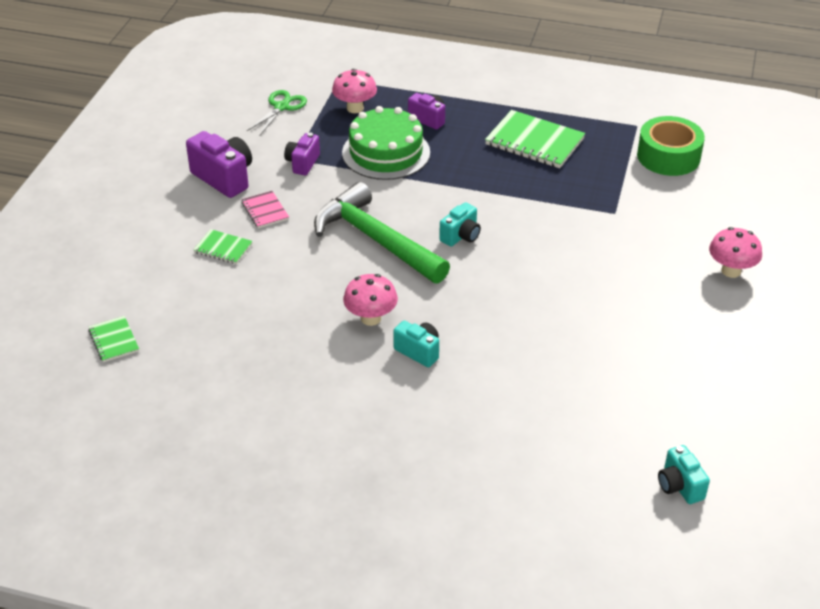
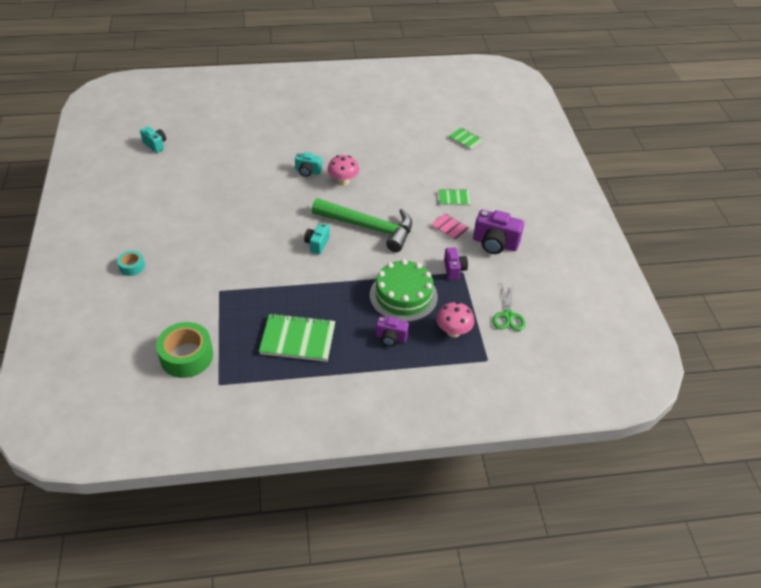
camera: 155 degrees right, 5 degrees up
(731, 271) = (132, 266): pink mushroom -> turquoise tape

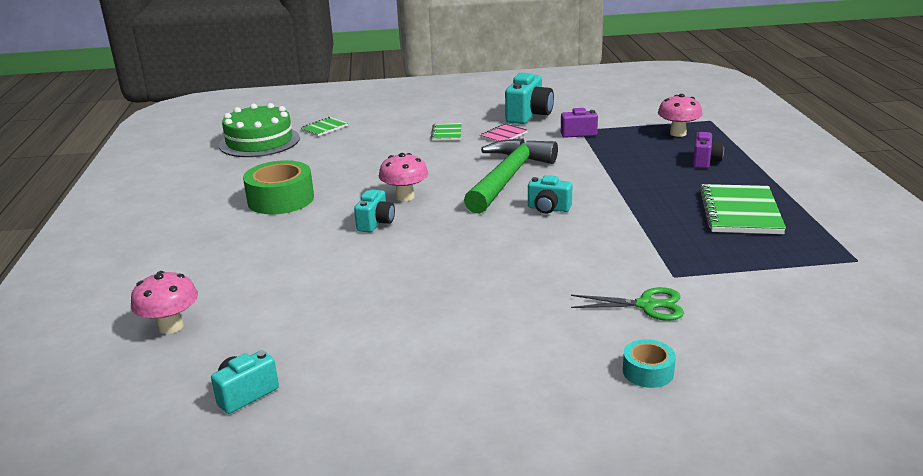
camera: 85 degrees left, 20 degrees down
(186, 356) = (826, 290): green tape -> green tape (281, 199)
(213, 117) = (171, 326): none -> pink mushroom
(403, 296) = (632, 156): green cake -> green cake (259, 142)
(495, 244) = (529, 115): purple camera -> turquoise camera
(508, 315) = (641, 111): green scissors -> green scissors (646, 305)

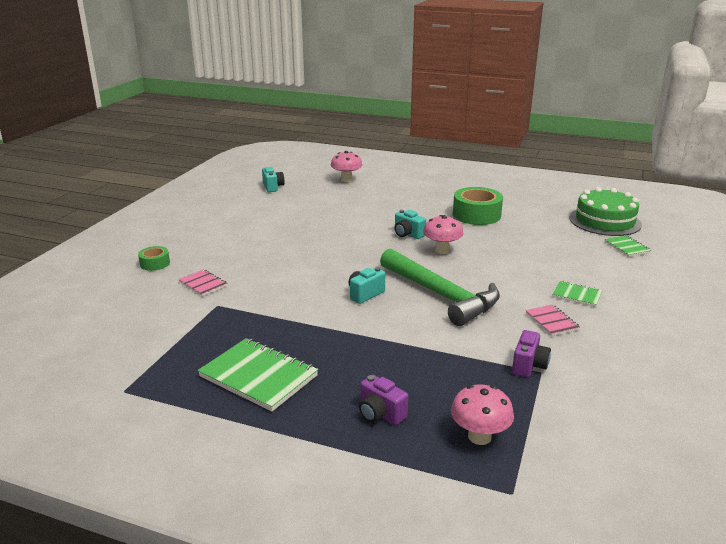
camera: 115 degrees right, 0 degrees up
(529, 115) = (611, 354): turquoise camera -> none
(646, 305) = (203, 284): green scissors -> pink notebook
(648, 371) = (155, 263): turquoise tape -> green tape

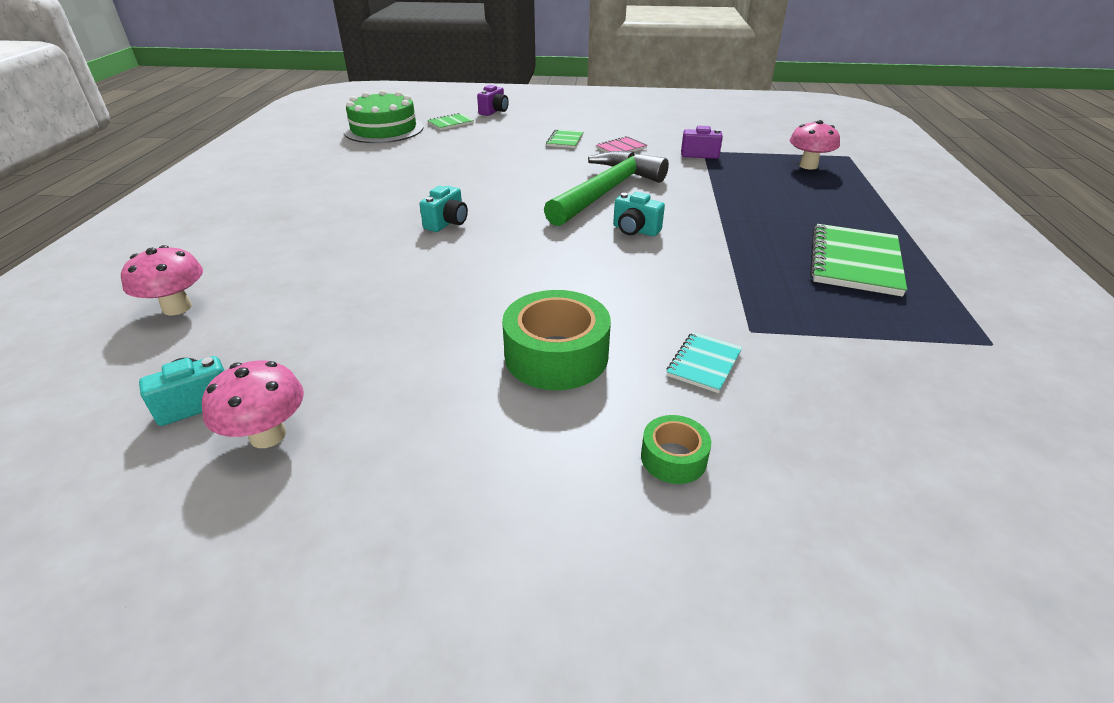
camera: 105 degrees left, 10 degrees up
(203, 284) = (704, 364): pink notebook -> turquoise notebook
(380, 414) = (830, 199): purple camera -> purple camera (494, 111)
(442, 250) = (491, 199): pink mushroom -> pink mushroom (268, 435)
(476, 215) = (369, 187): green tape -> green tape (556, 355)

